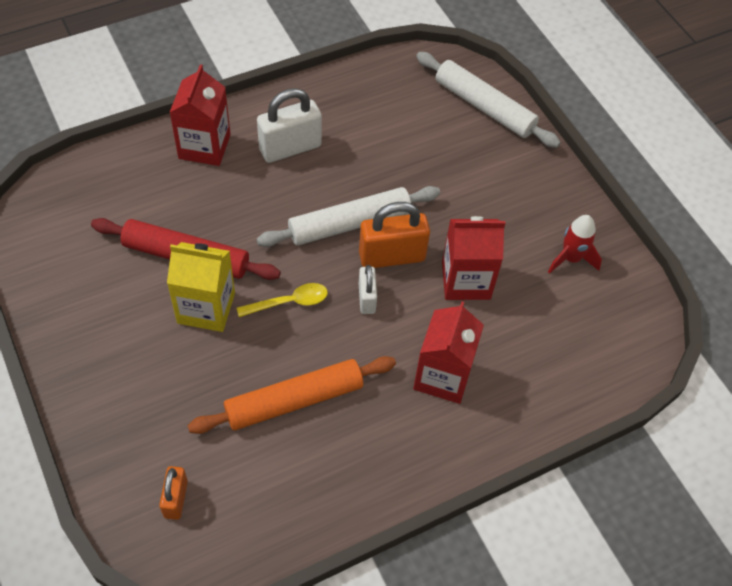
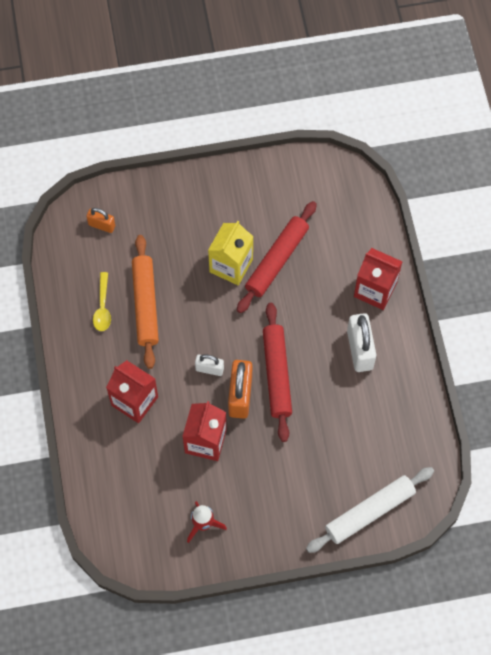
camera: 110 degrees right, 10 degrees up
(289, 302) = (221, 318): yellow spoon -> yellow spoon (103, 307)
(350, 224) = (277, 374): white rolling pin -> red rolling pin

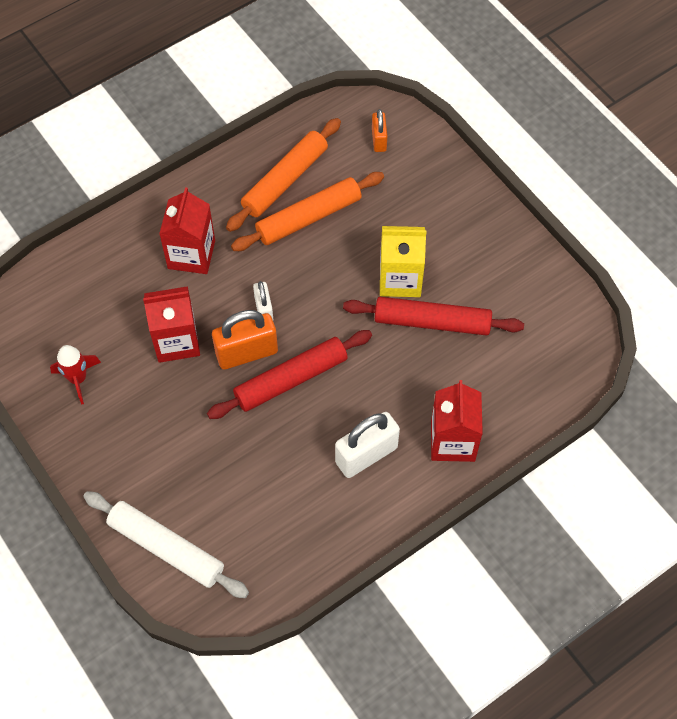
camera: 65 degrees right, 5 degrees down
(103, 307) = (285, 180): yellow spoon -> orange rolling pin

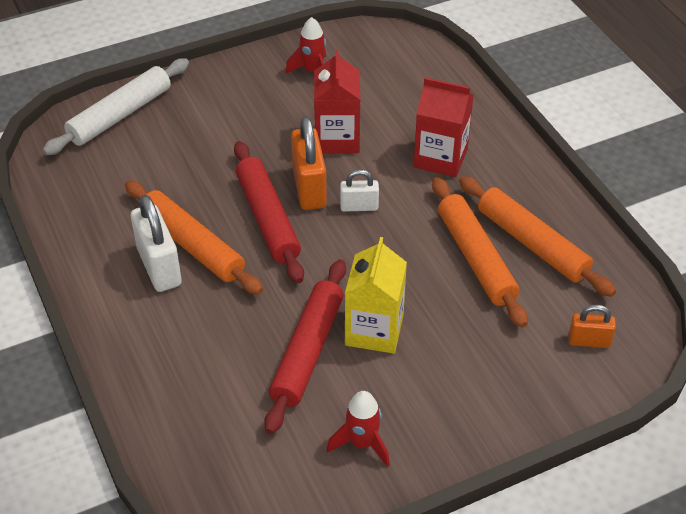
camera: 100 degrees right, 15 degrees down
(335, 434) = (192, 245): none -> orange rolling pin
(452, 441) = (148, 344): red carton -> none
(507, 272) = (362, 443): none -> red rocket

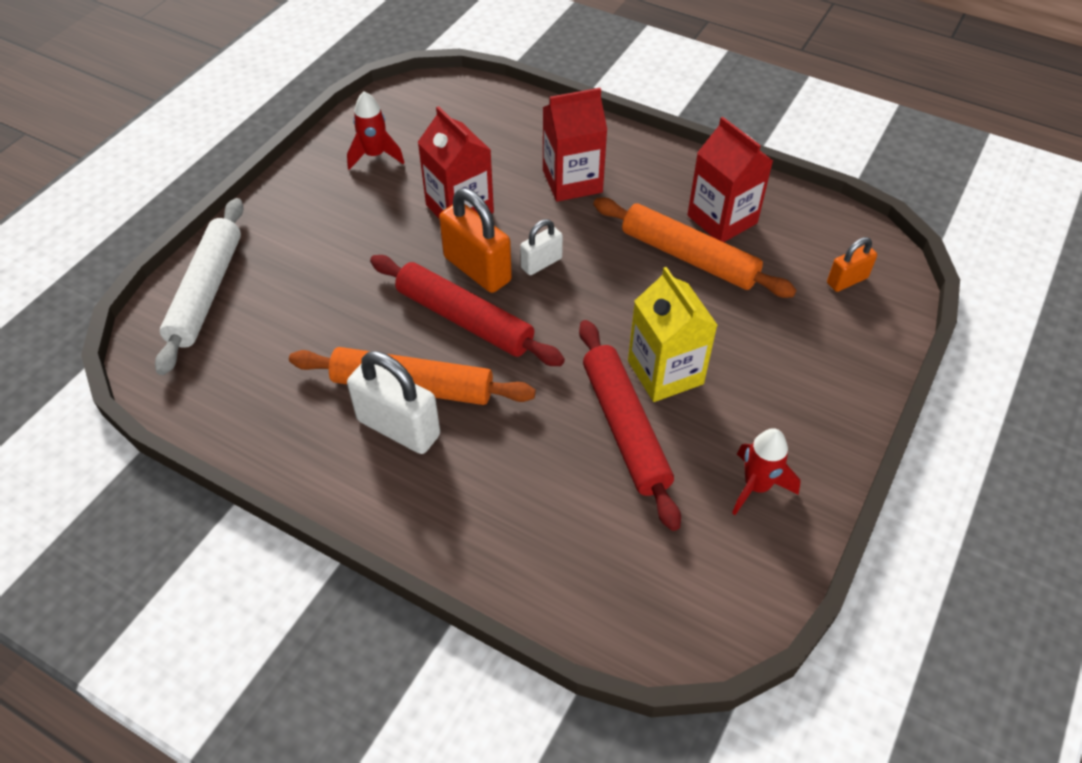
camera: 35 degrees left, 5 degrees up
(532, 243) = (722, 219): orange rolling pin -> red carton

